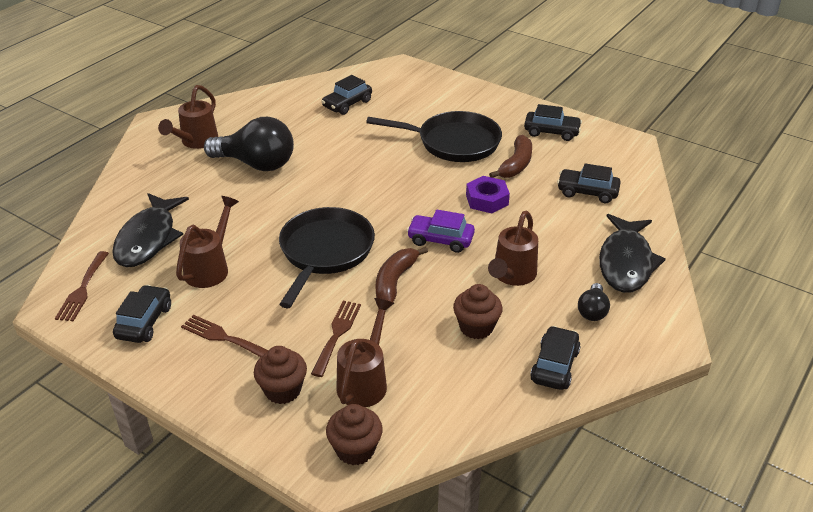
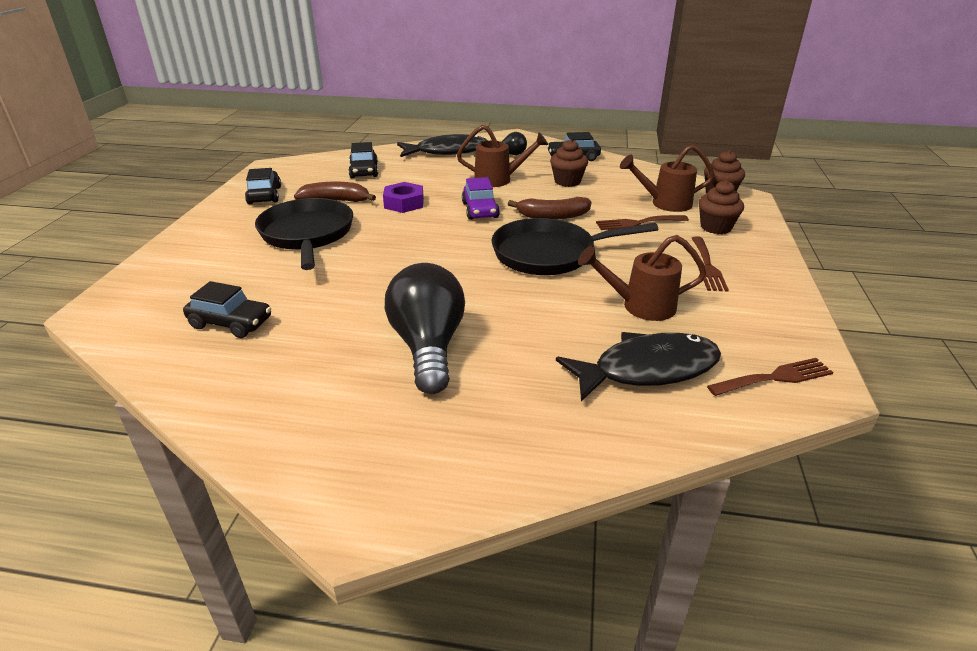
camera: 115 degrees left, 5 degrees down
(144, 322) = (751, 314): black car -> none
(196, 142) = (403, 430): brown watering can -> none

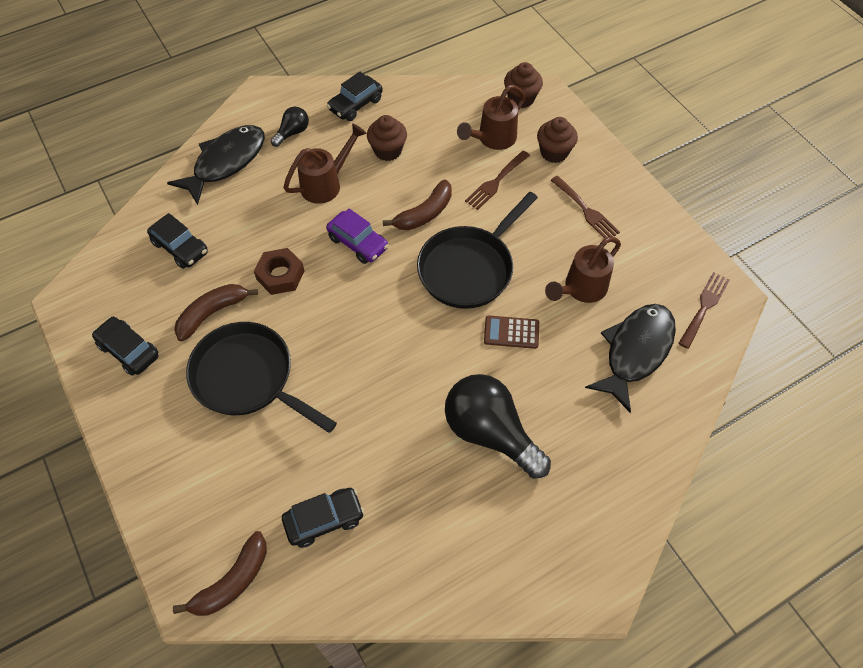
camera: 40 degrees left, 25 degrees up
(126, 318) = (232, 581): none -> brown banana
(404, 203) = (280, 275): purple nut -> brown nut
(535, 301) = (511, 332): none -> brown calculator

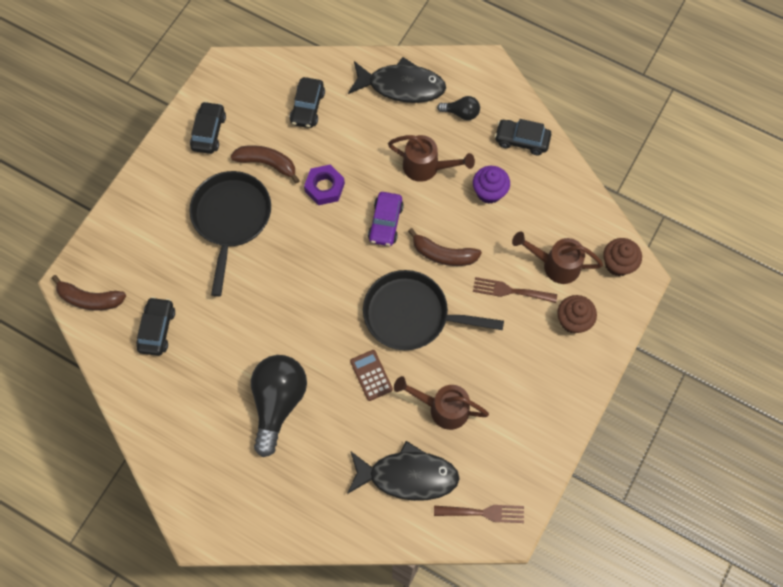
camera: 60 degrees right, 10 degrees up
(280, 275) = (325, 187): brown nut -> purple nut
(324, 520) = (157, 329): black car -> black car turned 120 degrees counterclockwise
(388, 150) = (489, 192): brown cupcake -> purple cupcake
(586, 210) = (525, 376): brown fork -> none

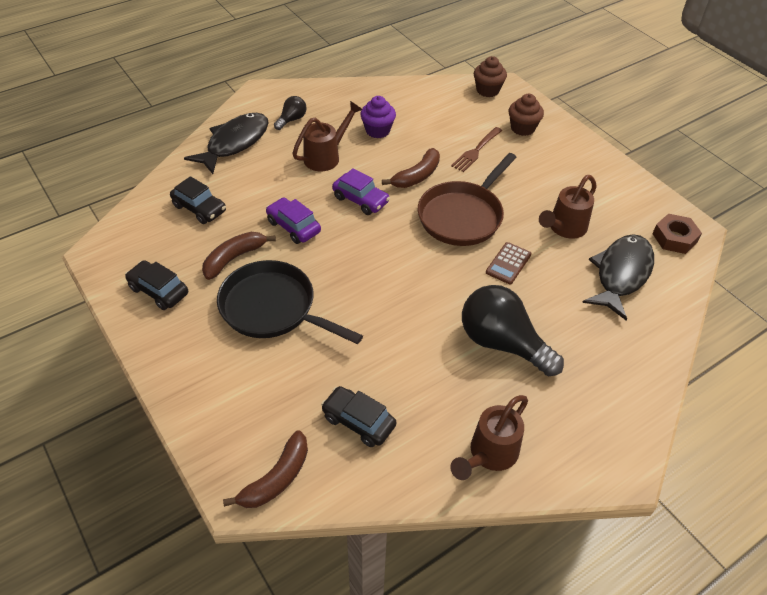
camera: 65 degrees left, 20 degrees down
(325, 187) = (293, 227): purple nut -> purple car
(371, 375) = (508, 263): brown calculator -> brown calculator turned 60 degrees counterclockwise
(412, 315) = (463, 215): black pan -> brown pan
(483, 513) = (674, 238): brown fork -> brown nut
(521, 140) = (345, 98): black car -> none
(555, 265) = (468, 120): brown watering can -> brown watering can (489, 454)

